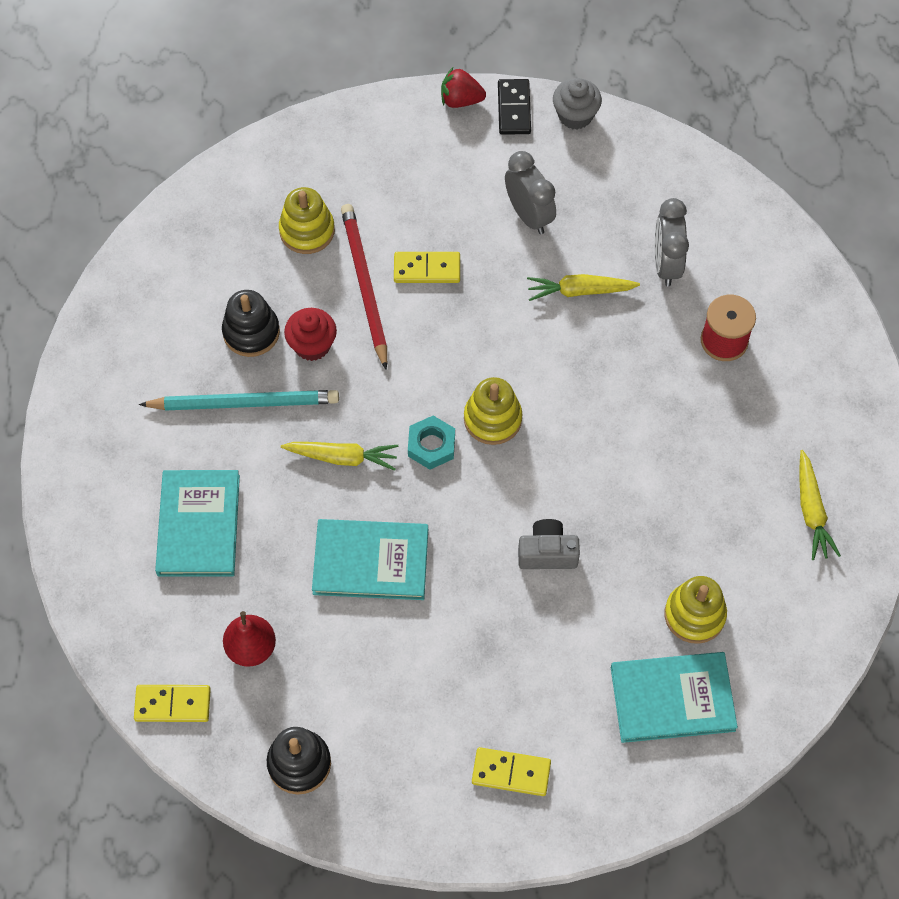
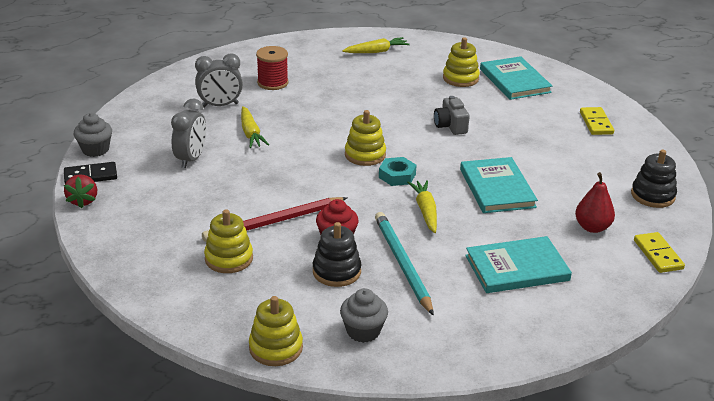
camera: 105 degrees left, 30 degrees down
(144, 336) = (363, 331): none -> grey cupcake
(147, 253) = (276, 348): none -> yellow stacking toy
(427, 269) = (250, 196): yellow domino -> none
(529, 215) = (191, 159): grey clock -> grey clock turned 150 degrees clockwise

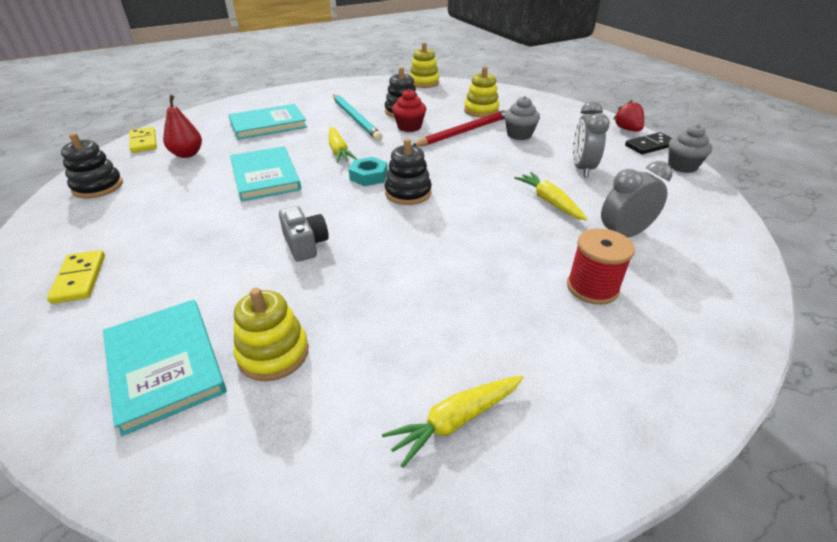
camera: 170 degrees right, 5 degrees up
(363, 331) = (376, 91): grey cupcake -> grey cupcake (519, 135)
(365, 155) = (408, 193): yellow stacking toy -> black stacking toy

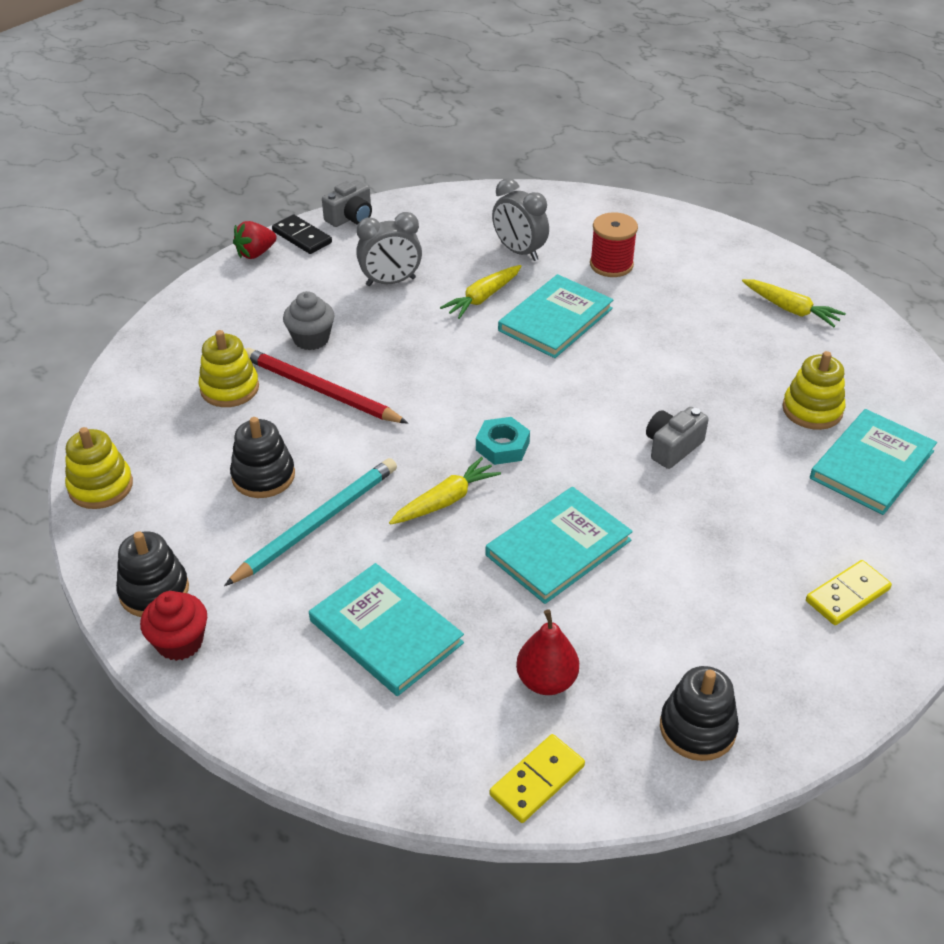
camera: 110 degrees left, 5 degrees up
(408, 193) = (524, 401): black stacking toy -> black stacking toy (154, 591)
(409, 127) = (326, 450): red cupcake -> red cupcake (180, 642)
(505, 229) = (555, 319): none -> turquoise book
(682, 166) = (350, 217): grey cupcake -> grey camera

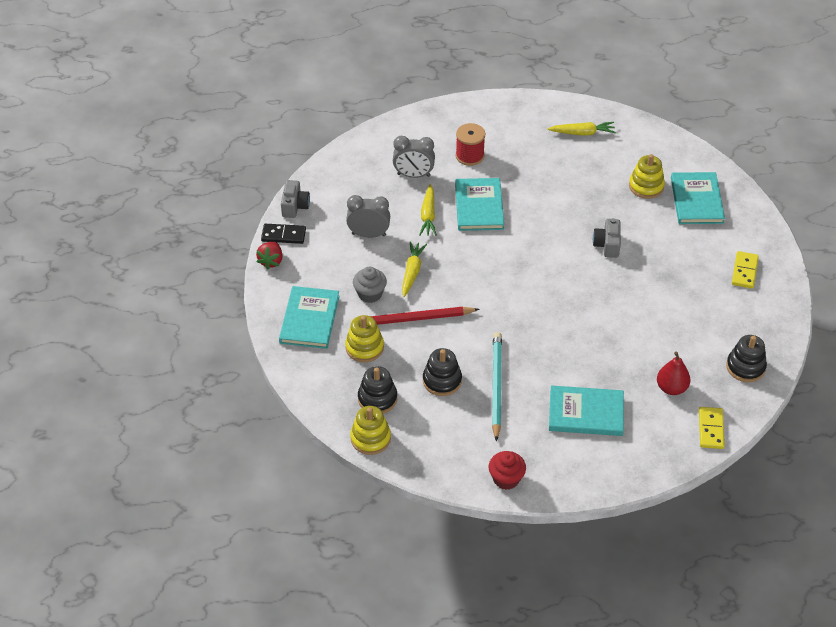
camera: 40 degrees left, 5 degrees up
(154, 591) = (464, 466): black stacking toy -> black stacking toy (377, 399)
(391, 282) = (369, 234): grey clock -> grey clock turned 120 degrees counterclockwise
(445, 501) = (539, 337): yellow carrot -> yellow carrot (412, 272)
(502, 446) = (533, 293): turquoise nut -> none
(558, 547) = (612, 326): turquoise book -> turquoise book (309, 319)

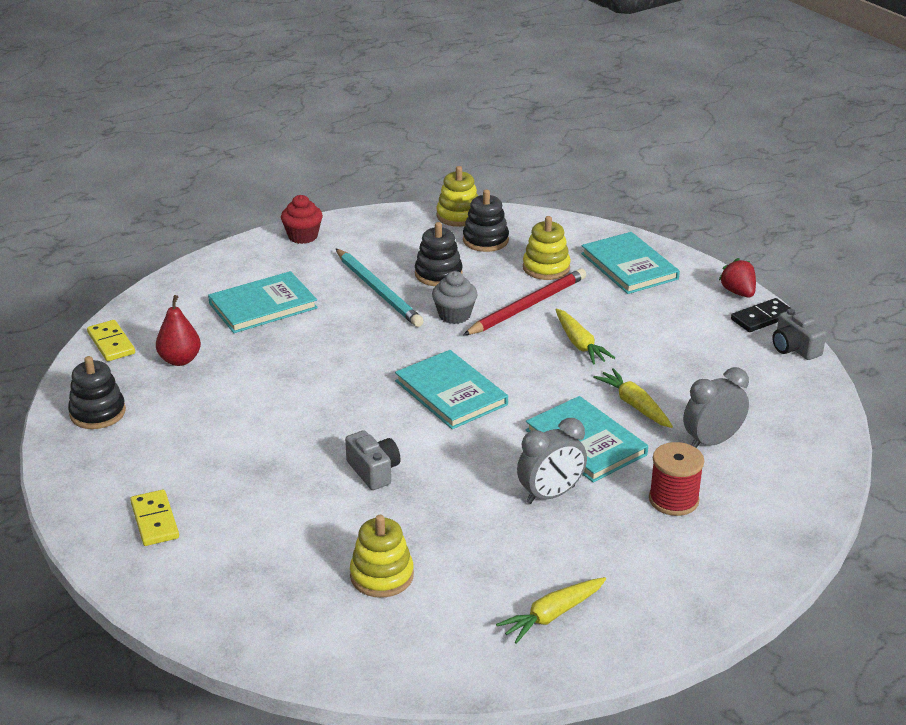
camera: 145 degrees right, 15 degrees down
(369, 234) = (675, 357): grey clock -> grey clock (550, 495)
(370, 294) = (598, 308): grey cupcake -> grey cupcake (454, 315)
(696, 200) = (288, 590): turquoise book -> turquoise book (451, 393)

